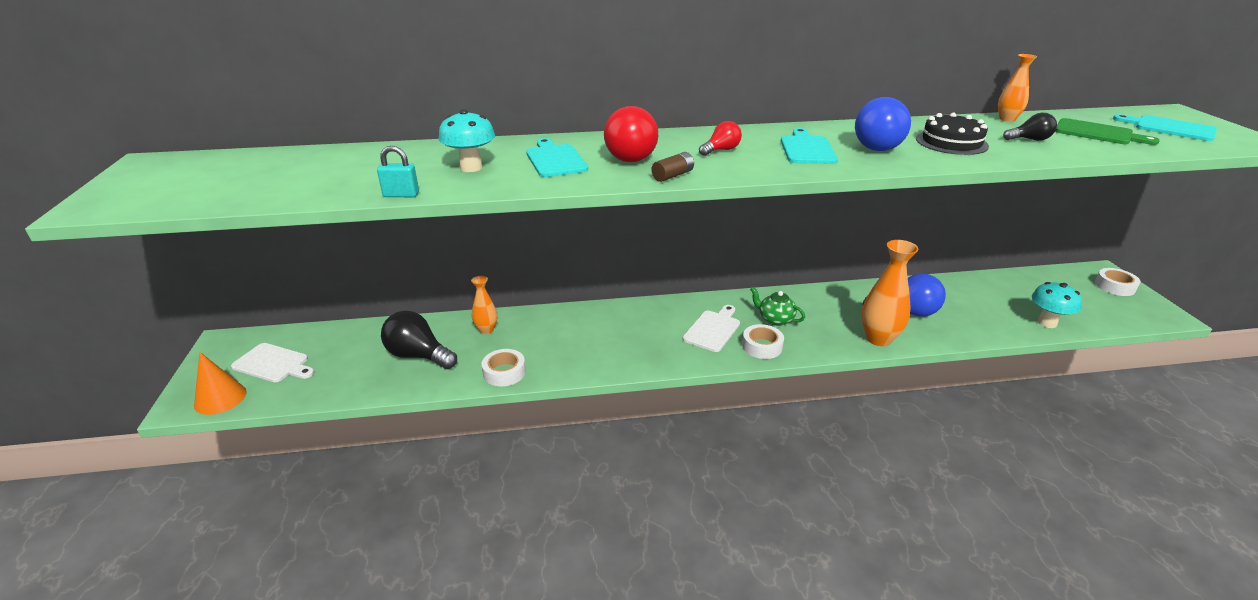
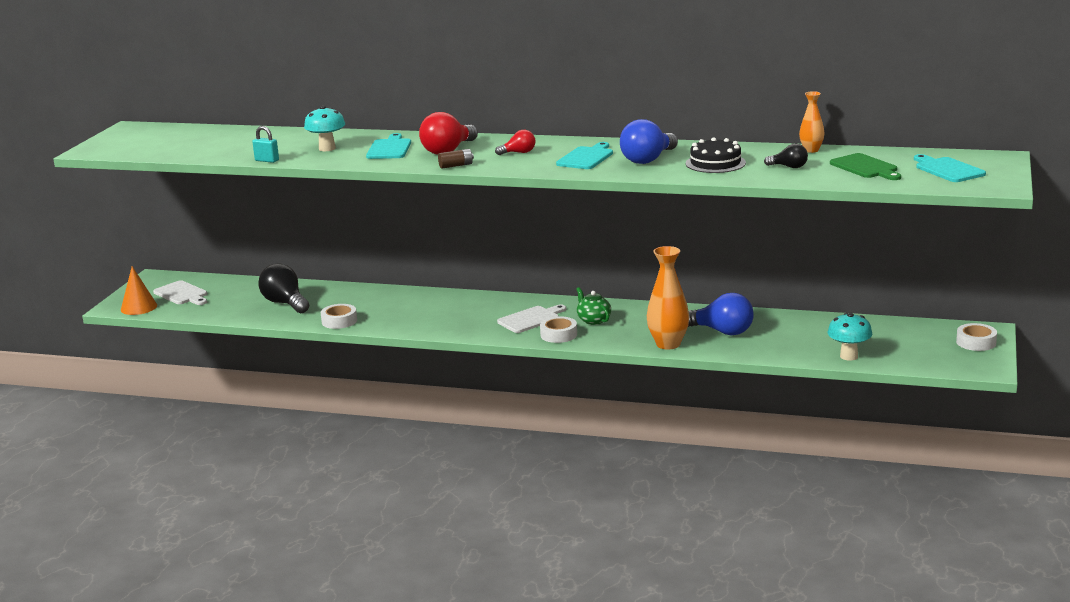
camera: 25 degrees right, 10 degrees down
(486, 330) = (348, 295): orange vase -> none

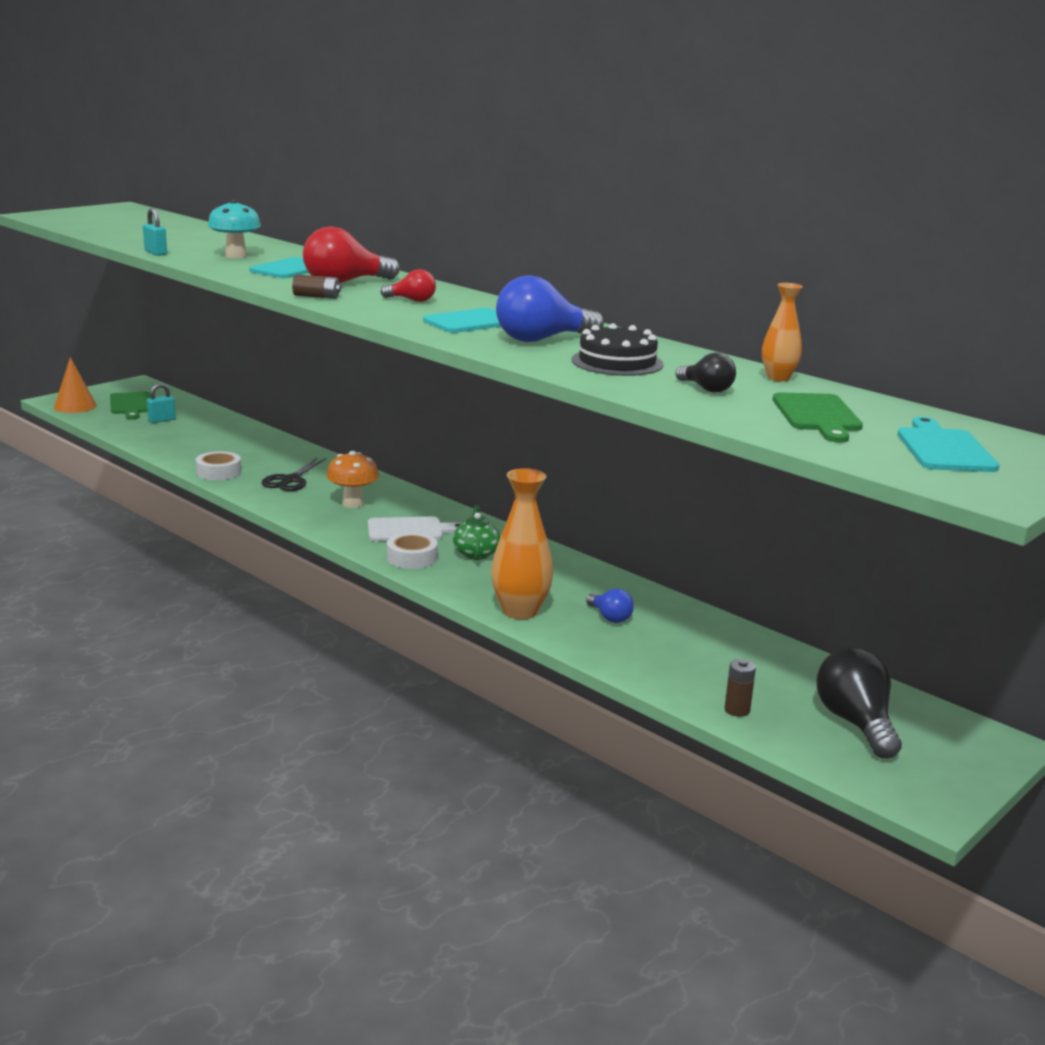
camera: 25 degrees right, 0 degrees up
(182, 294) = (131, 405): white cutting board -> green cutting board
(228, 298) = (162, 420): none -> turquoise padlock
(285, 303) = (201, 440): black light bulb -> black light bulb (855, 723)
(399, 312) = (290, 480): none -> black scissors
(467, 314) = (353, 504): none -> orange mushroom
(722, 331) = (610, 617): blue light bulb -> blue light bulb, size x0.54
(849, 356) = (737, 710): turquoise mushroom -> brown battery
(976, 342) = (960, 756): white tape -> none

